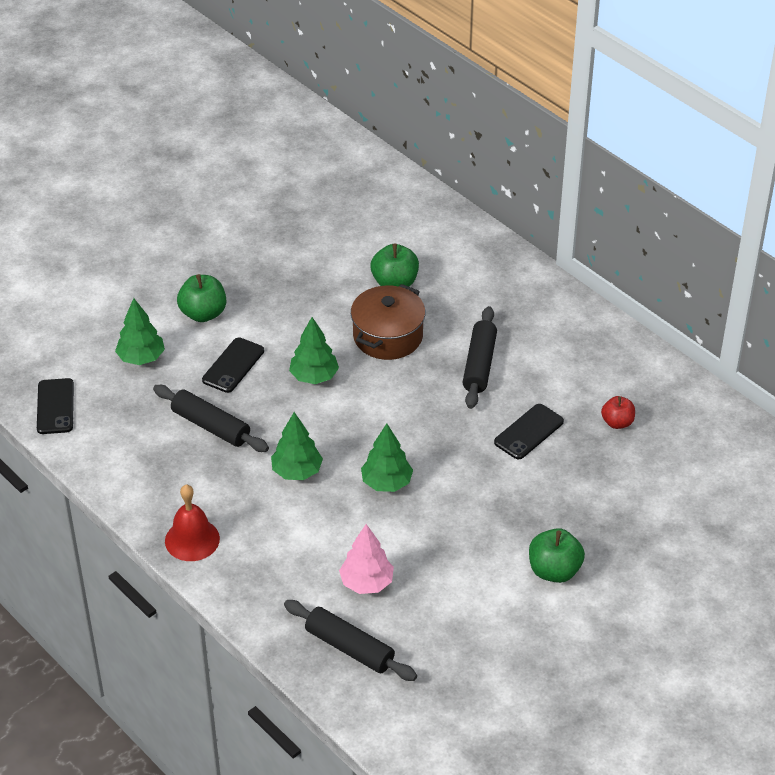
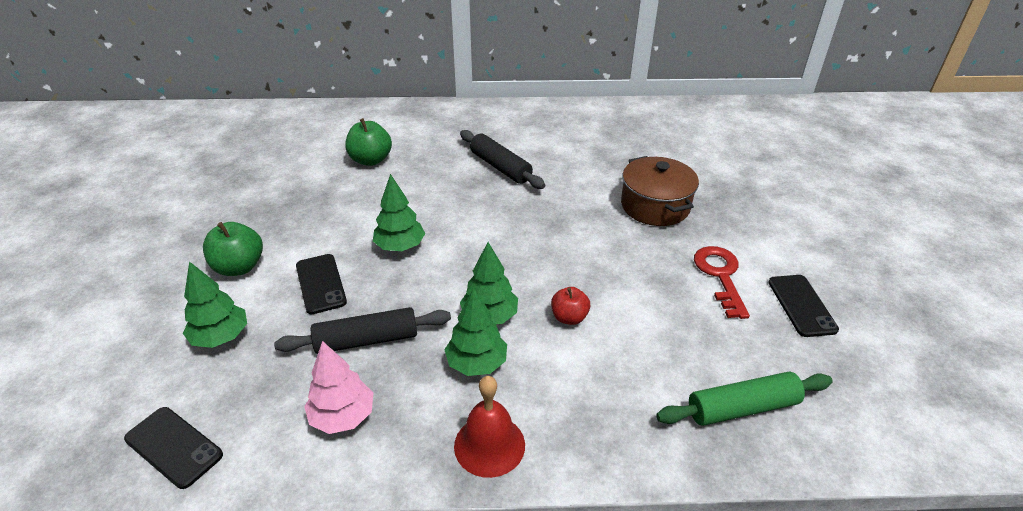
camera: 50 degrees left, 5 degrees down
(349, 648) = (742, 408): black rolling pin -> green rolling pin
(366, 583) = (667, 348): pink tree -> pink tree (343, 416)
(386, 483) = (563, 272): green tree -> green tree (476, 363)
(388, 336) = (415, 190): brown pot -> brown pot (655, 206)
(485, 576) = (720, 276): none -> red key
(528, 432) = (591, 180): black phone -> black phone (801, 305)
(554, 571) = (744, 240): green apple -> none
(617, 422) = (625, 144): red apple -> red apple (569, 317)

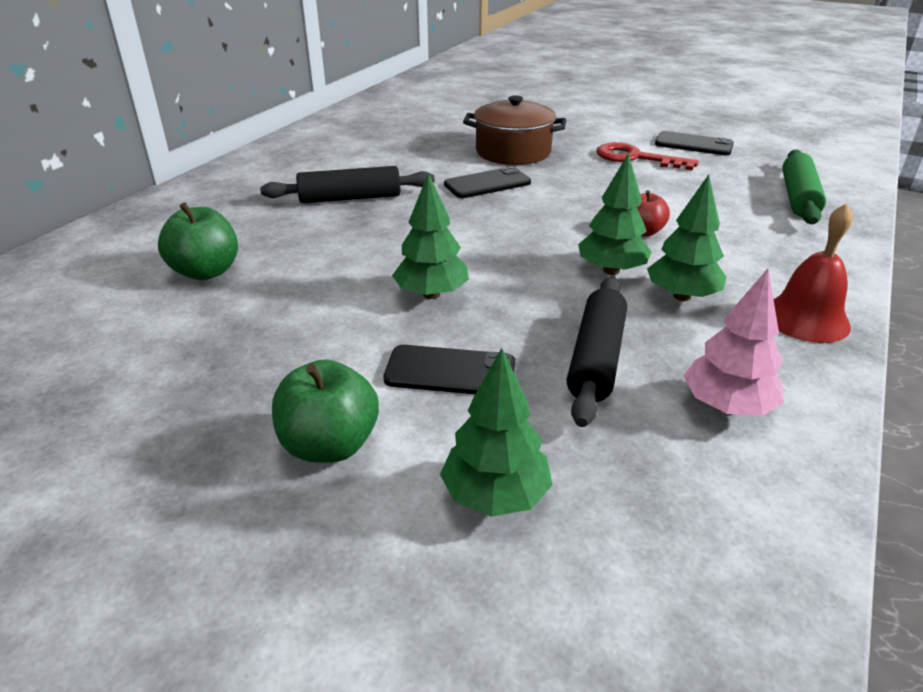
camera: 60 degrees left, 5 degrees down
(173, 447) = (727, 593): black phone -> black phone (487, 184)

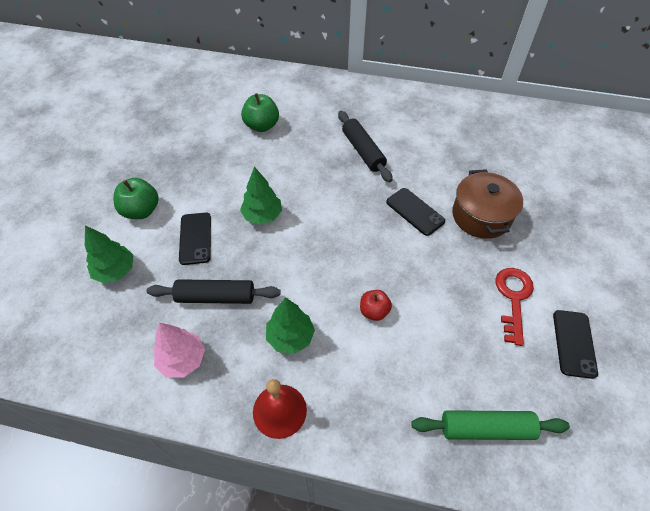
camera: 75 degrees right, 20 degrees up
(611, 270) = (312, 296): green tree -> none

